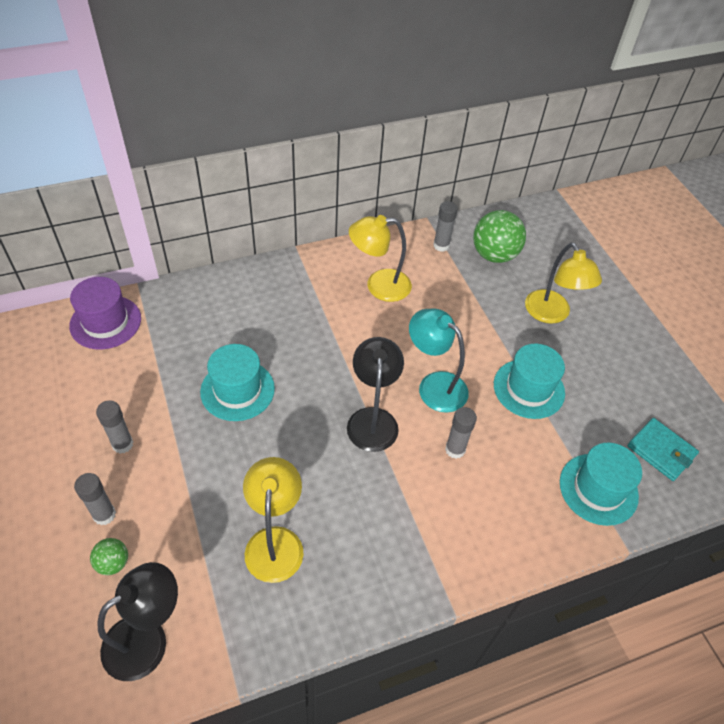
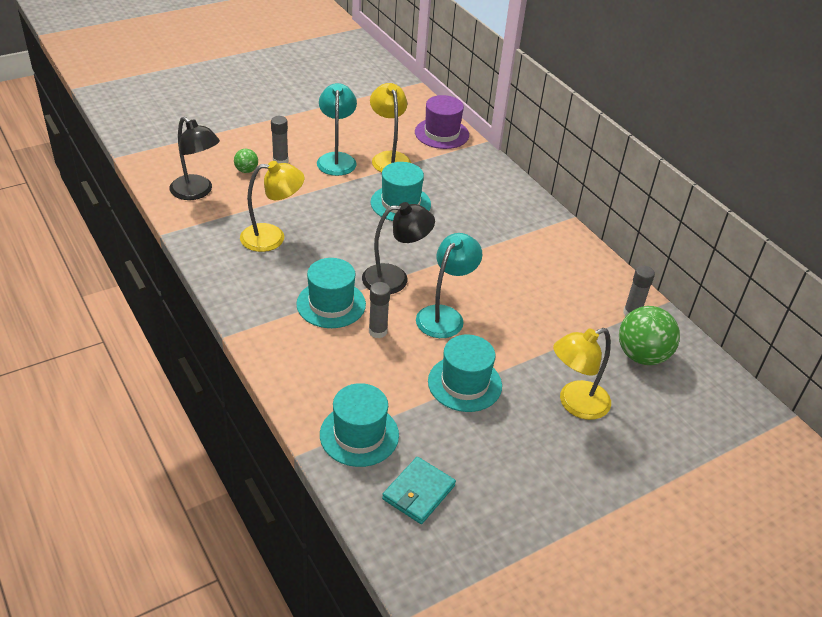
camera: 80 degrees right, 10 degrees down
(122, 444) = (337, 159): grey glue stick -> turquoise lamp
(379, 286) = (551, 272): yellow lamp -> yellow lamp (389, 158)
(408, 489) = (331, 304): none -> turquoise hat

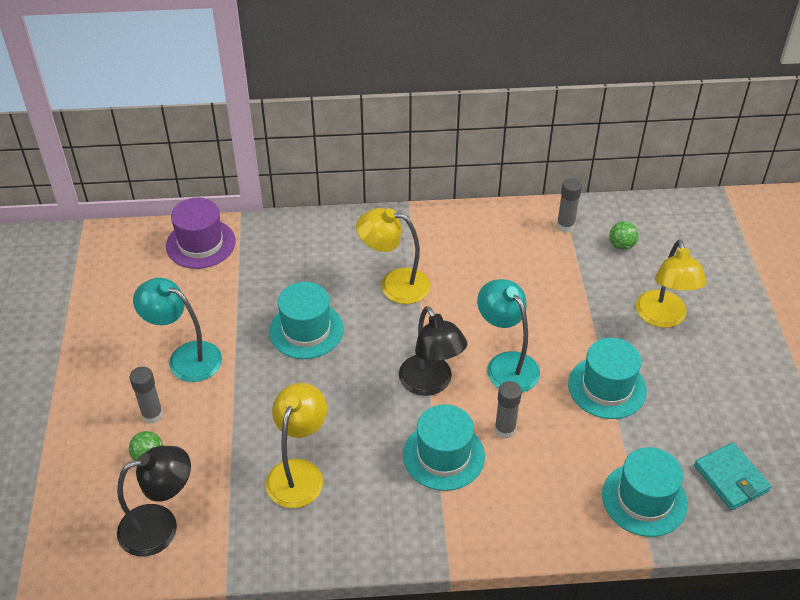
camera: 60 degrees left, 5 degrees up
(389, 158) = (216, 308): yellow lamp -> yellow lamp (394, 284)
(395, 279) = (430, 384): black lamp -> black lamp turned 135 degrees clockwise
(642, 356) = (621, 245): green ball -> green ball, size x0.50

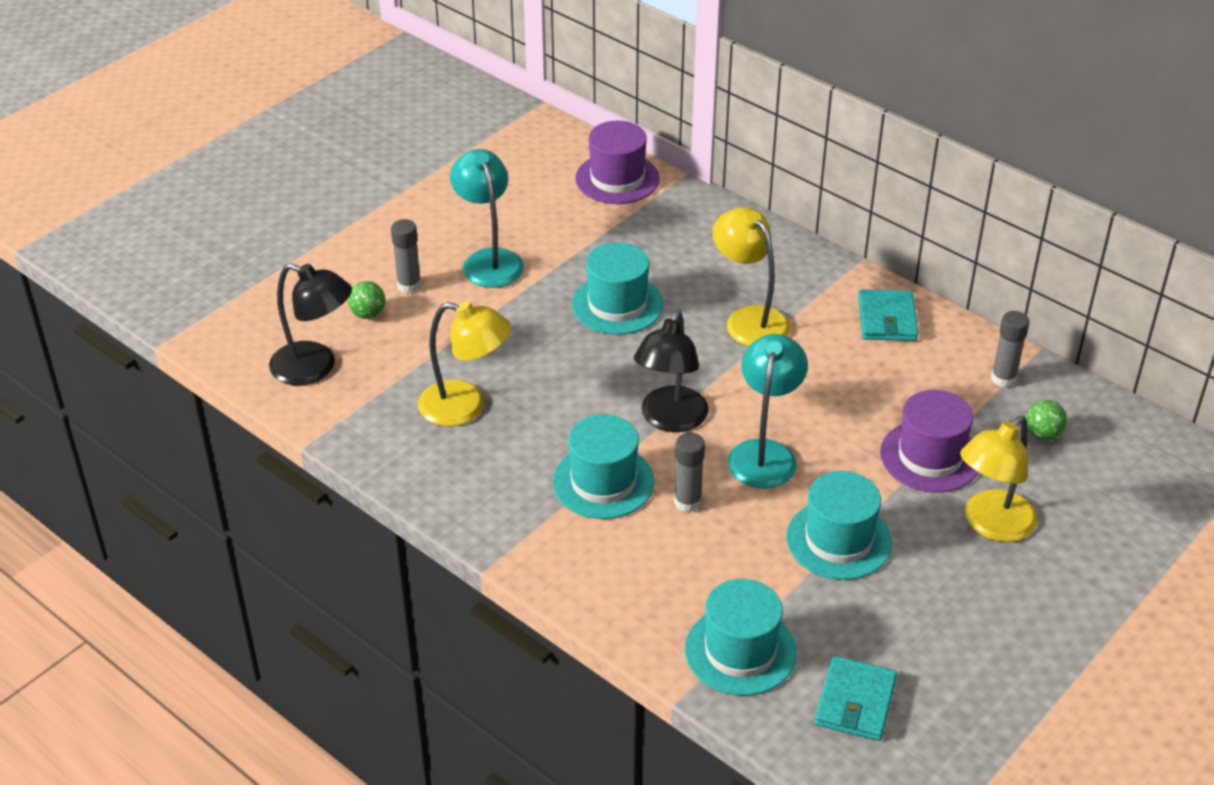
camera: 45 degrees right, 5 degrees down
(299, 473) = (466, 407): yellow lamp -> yellow lamp turned 45 degrees clockwise
(466, 231) = (887, 319): none -> turquoise wallet
(588, 299) = (930, 456): none -> purple hat

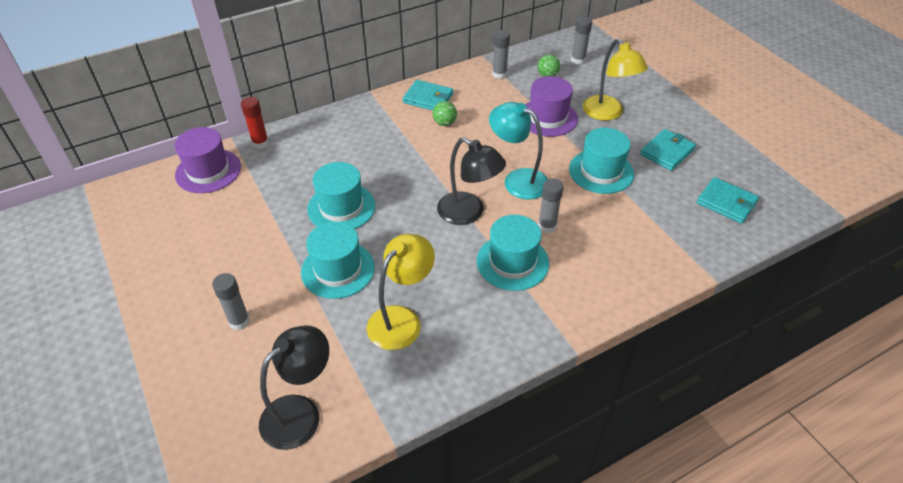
camera: 70 degrees left, 5 degrees up
(368, 314) = (255, 358): green ball -> green ball (444, 123)
(489, 260) = (244, 264): turquoise lamp -> none
(691, 200) = (260, 143): none -> red glue stick
(740, 651) = (679, 238): turquoise hat -> turquoise hat (338, 269)
(749, 319) = (394, 151): yellow lamp -> none
(937, 613) = (667, 152): none -> turquoise wallet
(1116, 463) = (578, 60): none -> grey glue stick

